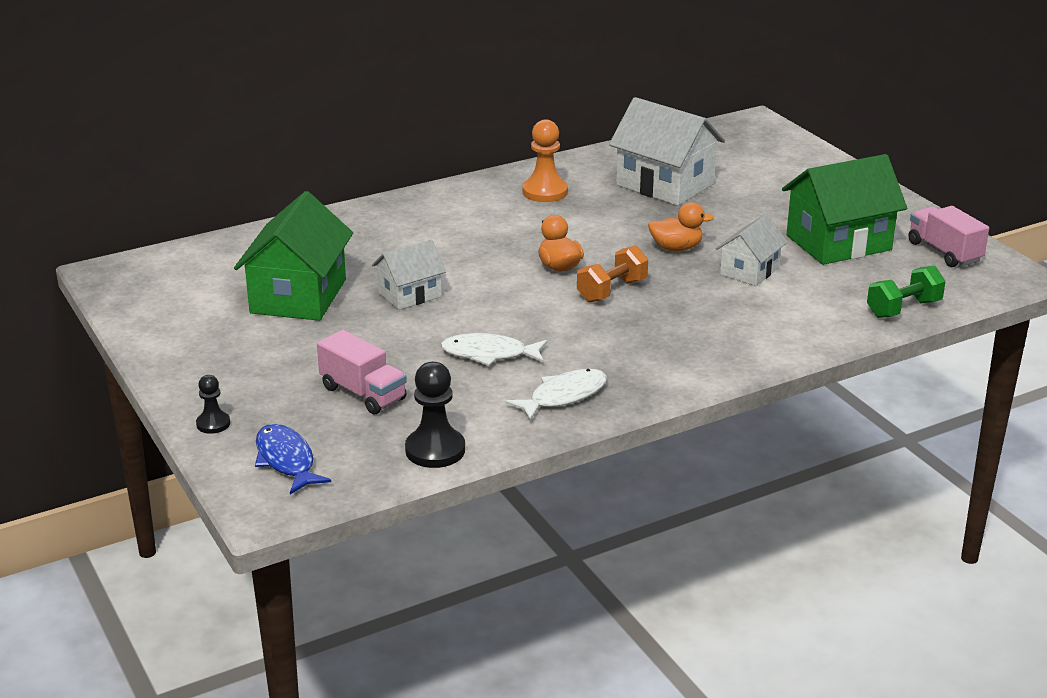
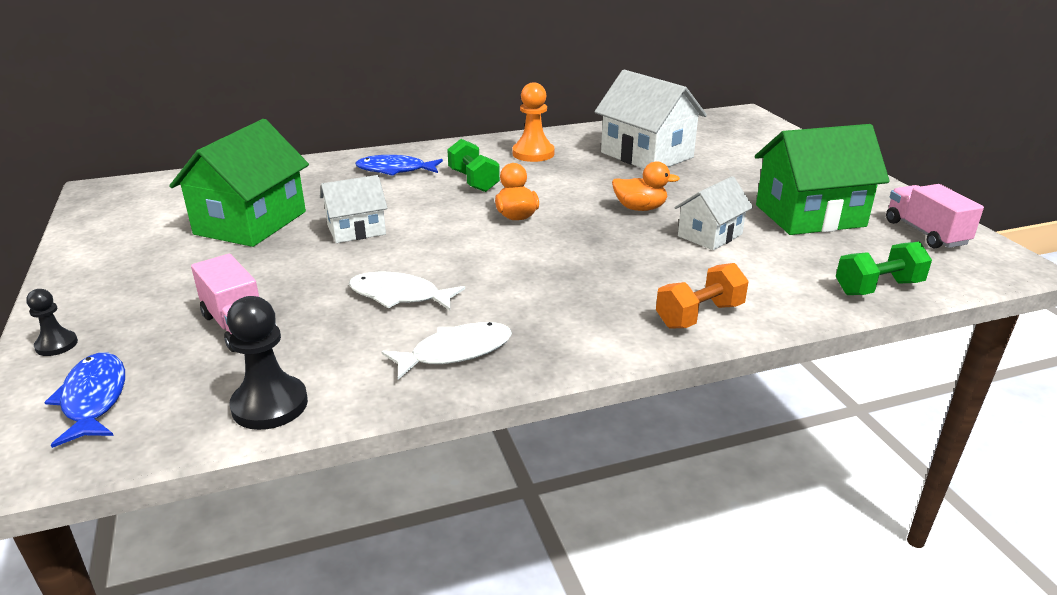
camera: 10 degrees right, 0 degrees up
(408, 224) = (395, 170): none -> blue fish
(497, 230) = (473, 181): none -> green dumbbell
(612, 291) = (559, 242): orange dumbbell -> orange dumbbell (699, 315)

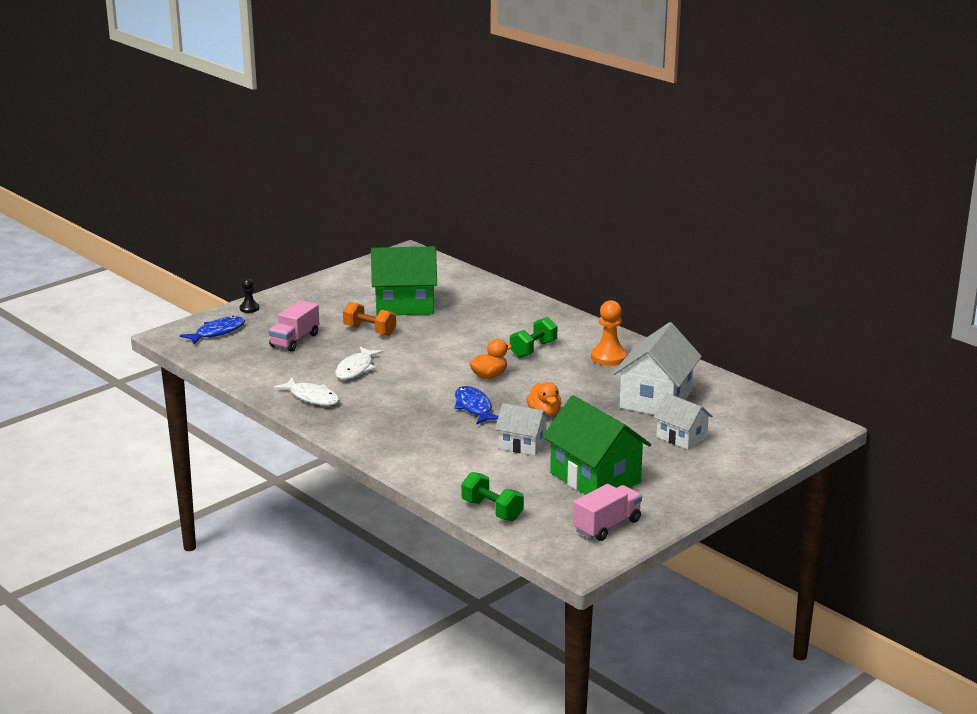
camera: 65 degrees right, 5 degrees down
(270, 405) = (238, 368): black pawn -> none
(356, 230) = (423, 335): white house -> white house (681, 437)
(395, 170) = (525, 320): blue fish -> blue fish (474, 407)
(399, 296) = (356, 369): white fish -> white fish turned 150 degrees counterclockwise
(699, 315) = (404, 455): orange dumbbell -> orange dumbbell (370, 331)

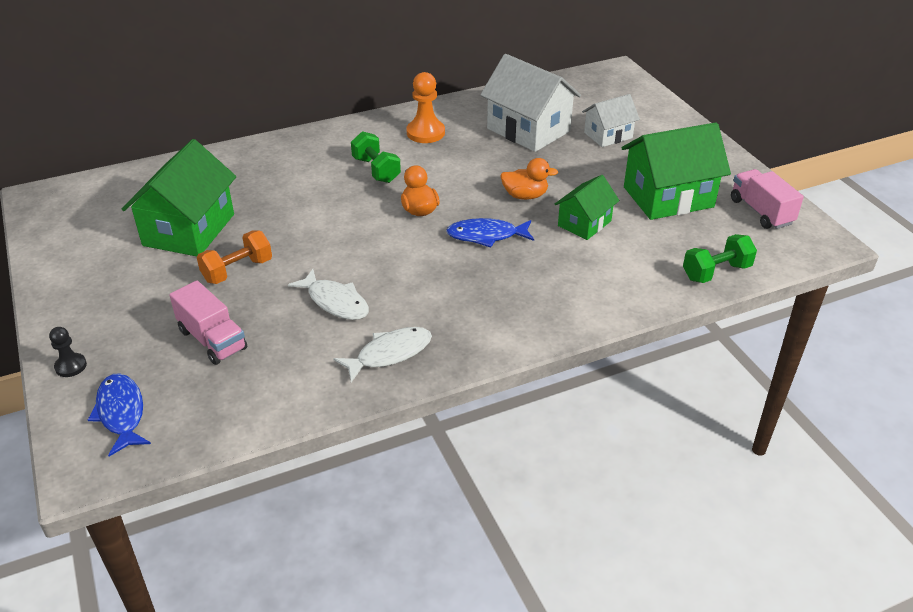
camera: 70 degrees left, 15 degrees up
(522, 444) = (584, 223): white house -> green house

